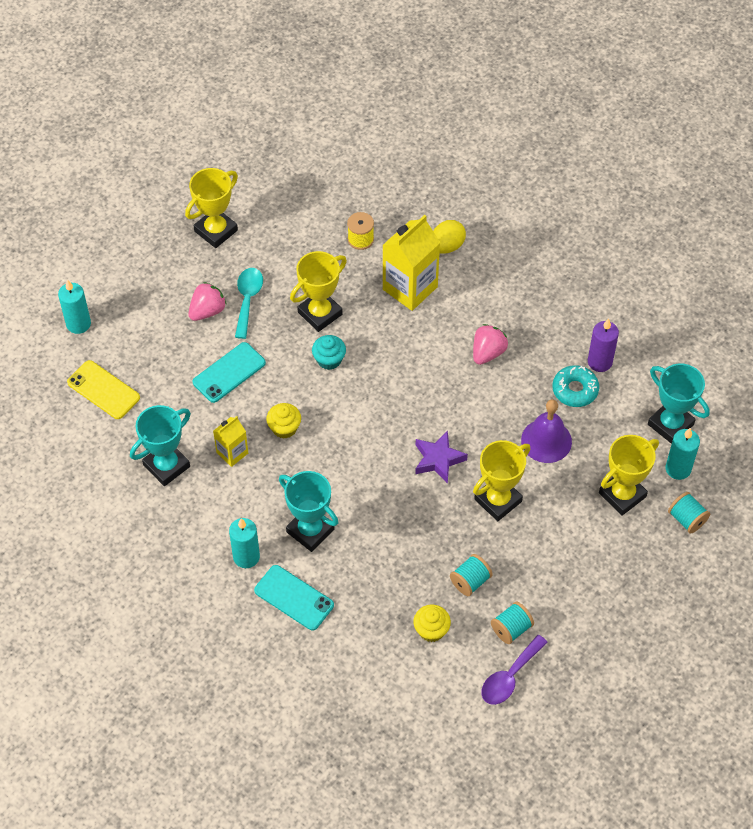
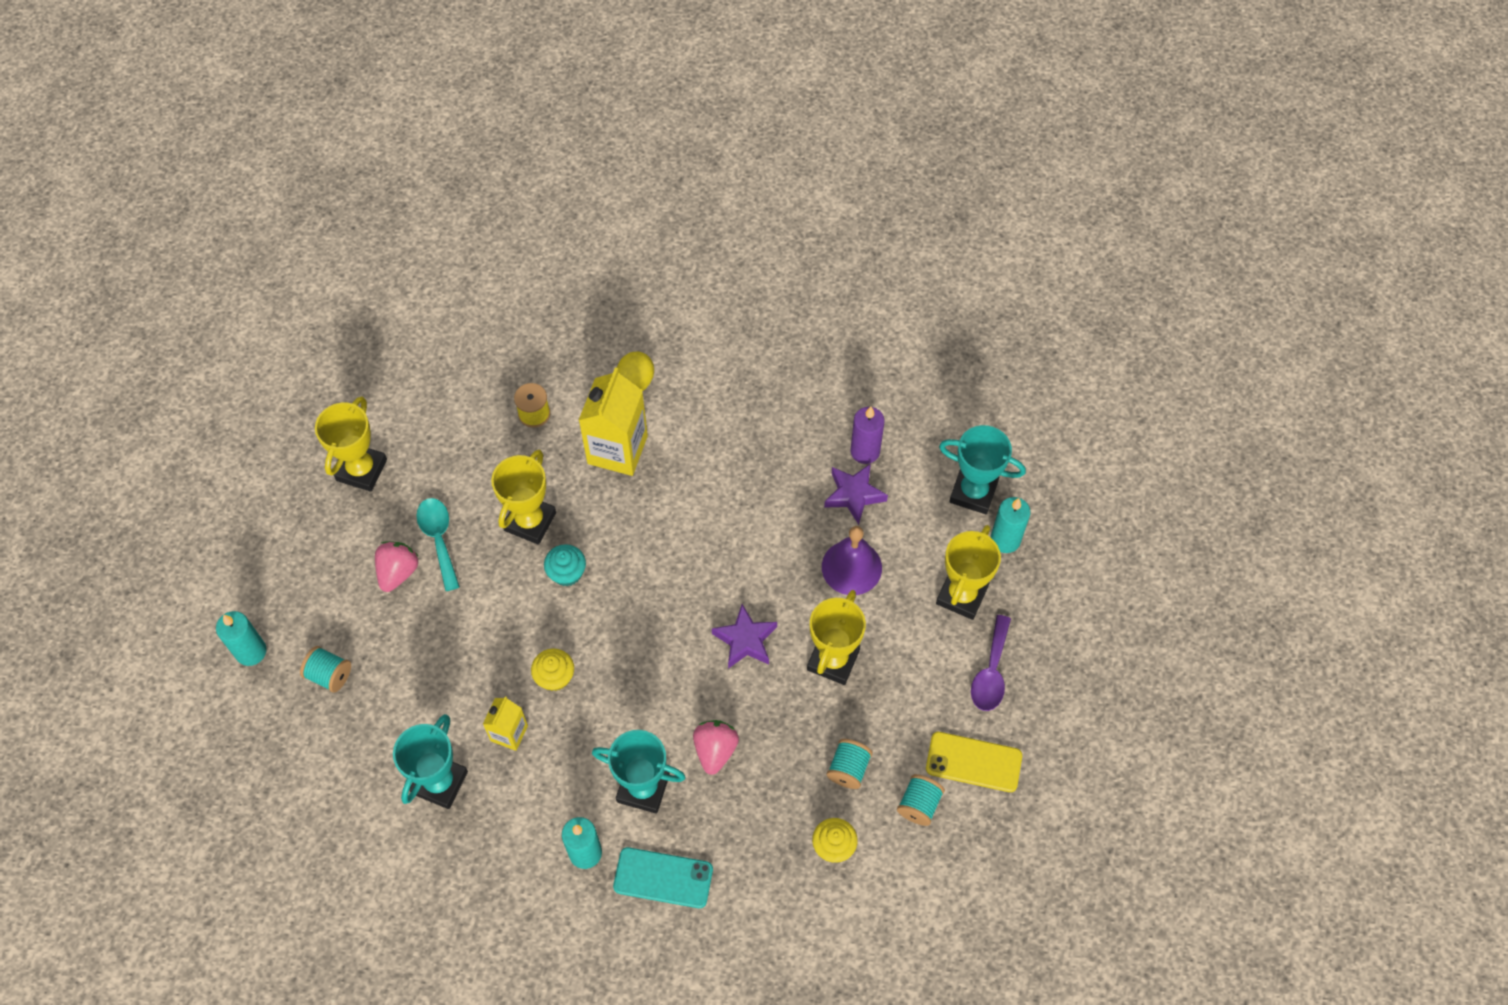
camera: 25 degrees left, 5 degrees up
(103, 390) = (320, 721): yellow phone -> yellow phone (973, 762)
(229, 372) = (459, 637): turquoise phone -> none
(488, 352) = (739, 490): pink strawberry -> pink strawberry (715, 750)
(509, 677) = (944, 862): purple spoon -> purple spoon (991, 672)
(575, 390) = (854, 495): turquoise donut -> purple star
(686, 519) = (1041, 593): turquoise spool -> turquoise spool (329, 675)

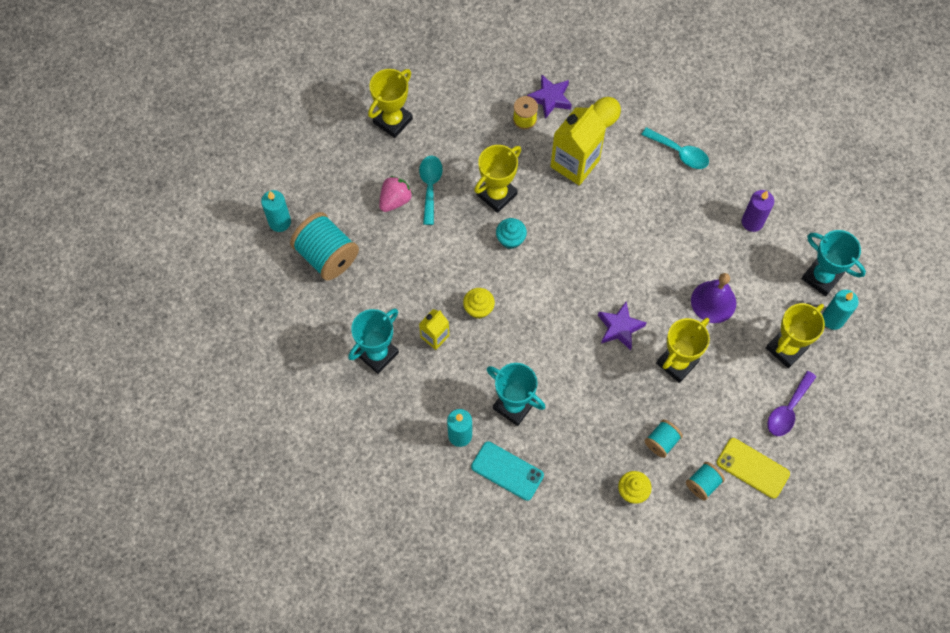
camera: 20 degrees right, 5 degrees up
(329, 675) = (327, 255): turquoise spool -> turquoise spool, size x1.89
(715, 750) = (572, 397): pink strawberry -> none
(745, 394) = (679, 152): none -> turquoise spoon
(854, 495) = (733, 251): purple star -> purple star (550, 98)

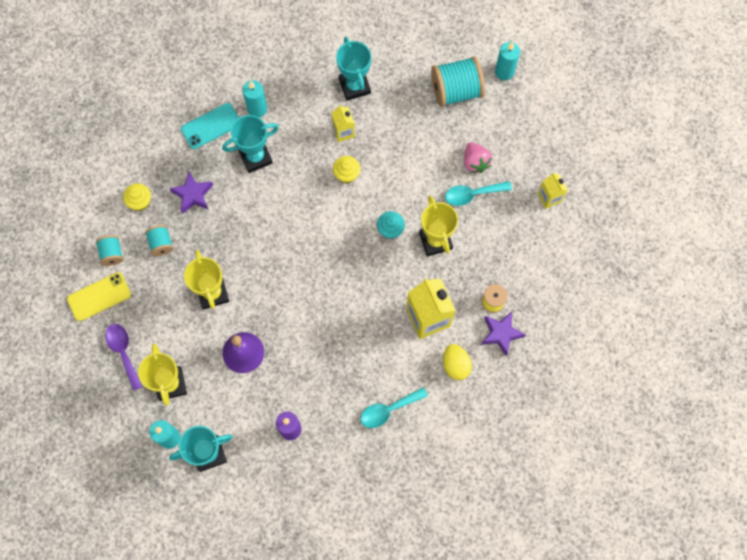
camera: 120 degrees right, 5 degrees up
(393, 121) = (549, 197): yellow trophy -> yellow carton
(430, 186) = (472, 194): turquoise spoon -> turquoise spoon turned 135 degrees clockwise
(619, 328) = (267, 267): purple star -> purple star (193, 194)

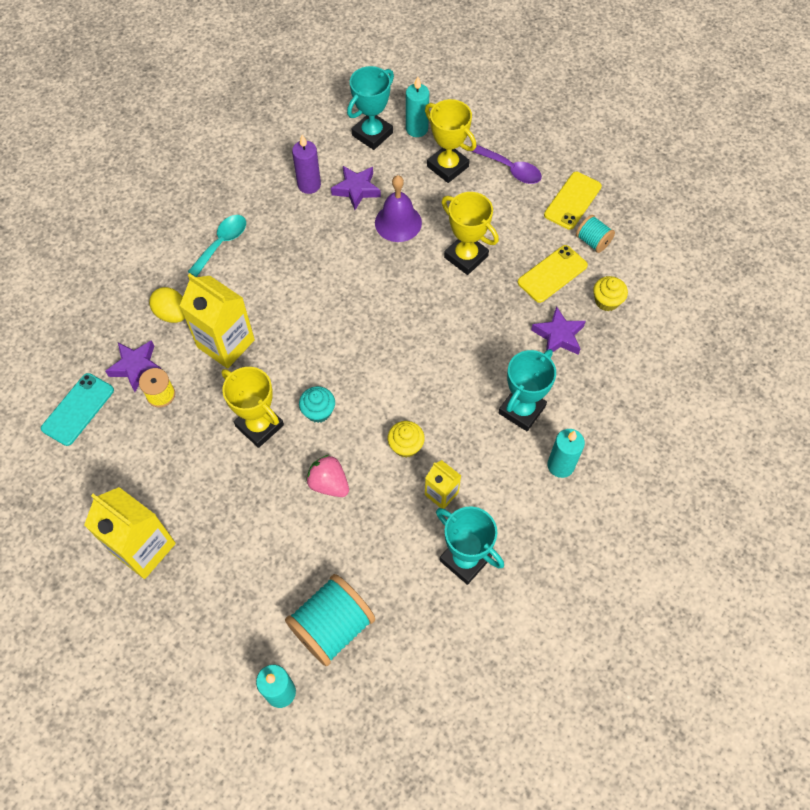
camera: 150 degrees right, 10 degrees down
(161, 244) = (552, 274): turquoise spool -> yellow phone
(211, 126) = (597, 417): turquoise phone -> turquoise phone (78, 409)
(256, 402) = (356, 189): none -> purple star
(472, 194) = (242, 501): turquoise spoon -> none
(475, 162) = (258, 543): pink strawberry -> pink strawberry (329, 483)
(549, 197) = (143, 548): yellow carton -> yellow carton, size x1.83

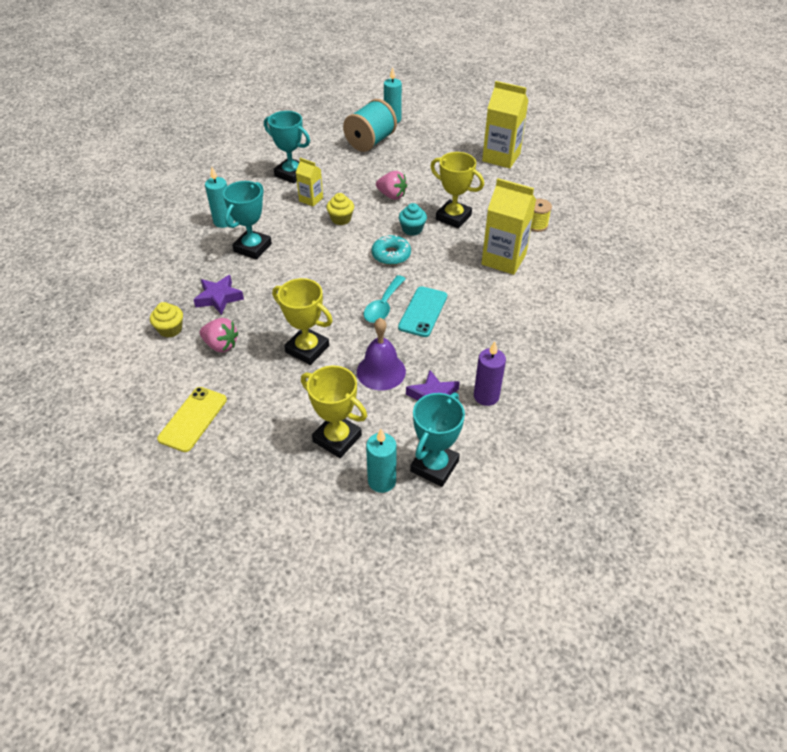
camera: 170 degrees right, 15 degrees down
(78, 409) = (592, 211): turquoise phone -> turquoise phone (423, 312)
(136, 367) = (566, 238): purple star -> none
(172, 314) = (559, 273): yellow egg -> none
(222, 243) = (547, 330): turquoise spoon -> turquoise spoon (383, 306)
(355, 371) = (391, 255): none -> turquoise donut
(511, 169) = (262, 445): purple spoon -> none
(552, 274) = (221, 345): yellow phone -> pink strawberry
(592, 241) = (176, 380): turquoise spool -> none

